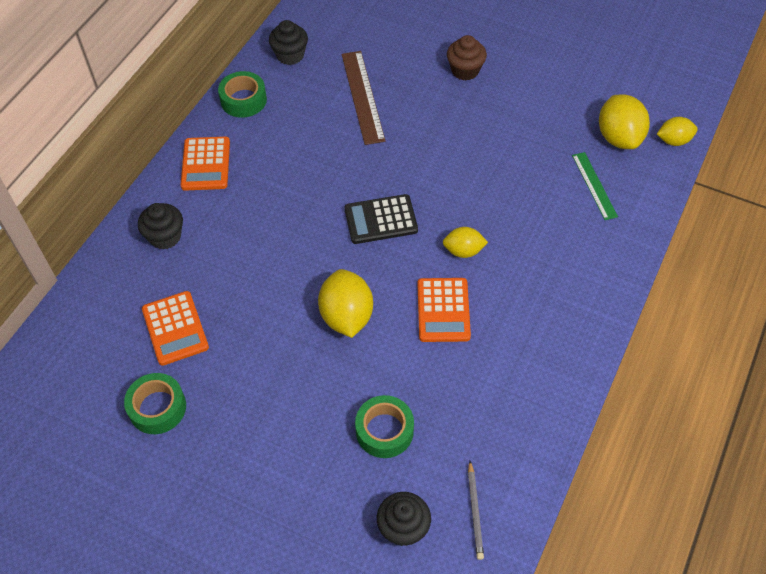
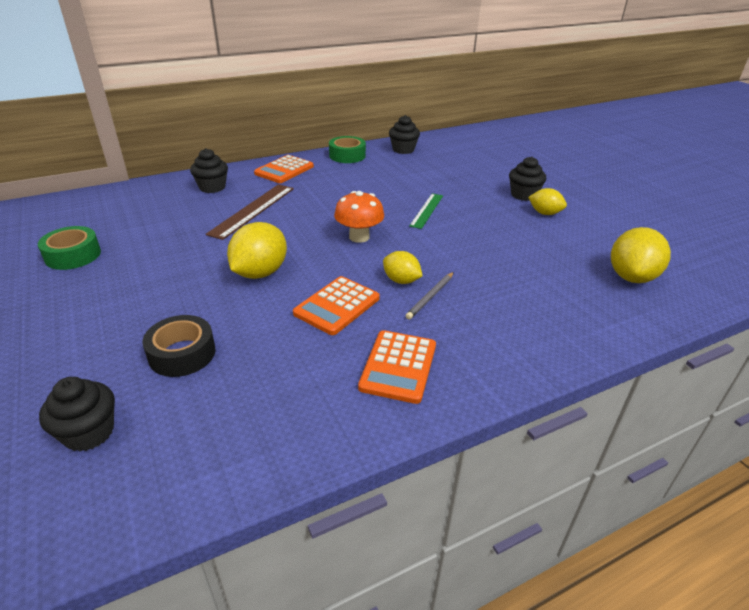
camera: 35 degrees right, 20 degrees down
(175, 328) = (148, 226): orange calculator -> orange calculator (398, 366)
(363, 96) = (428, 180): brown ruler -> brown ruler (253, 210)
(381, 220) = (359, 237): black calculator -> orange mushroom
(384, 431) = (182, 354): green tape -> black tape
(465, 70) = (523, 195): brown cupcake -> black cupcake
(475, 511) = (161, 465): grey pencil -> grey pencil (430, 297)
(594, 185) = (573, 295): green ruler -> green ruler (426, 210)
(673, 141) = (694, 301): yellow lemon -> yellow lemon (544, 213)

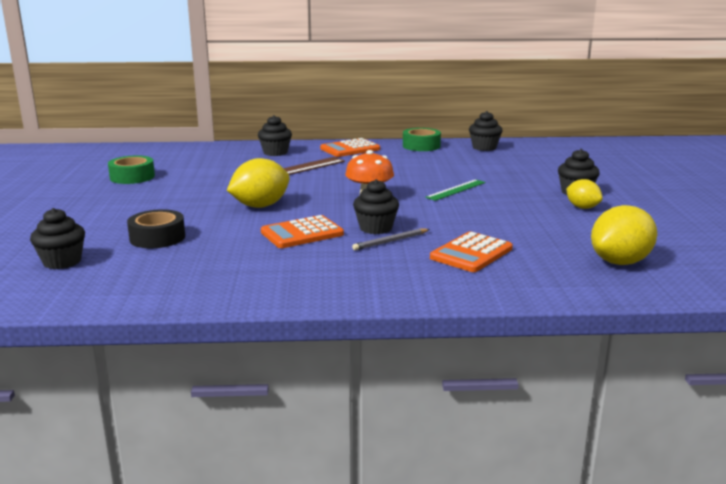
camera: 25 degrees right, 15 degrees down
(398, 366) = (313, 273): orange calculator -> orange calculator (471, 253)
(401, 280) = (375, 228): yellow lemon -> black cupcake

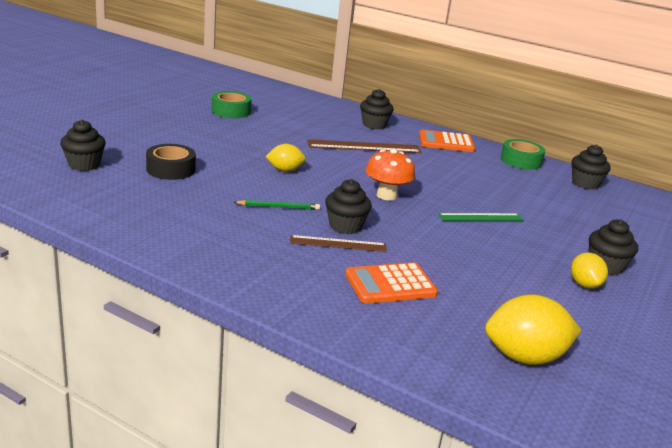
camera: 30 degrees right, 5 degrees up
(260, 206) = (285, 170): yellow lemon -> yellow lemon, size x0.60
(302, 233) = (278, 207): orange calculator -> green pencil
(391, 241) = (338, 243): grey pencil -> brown ruler

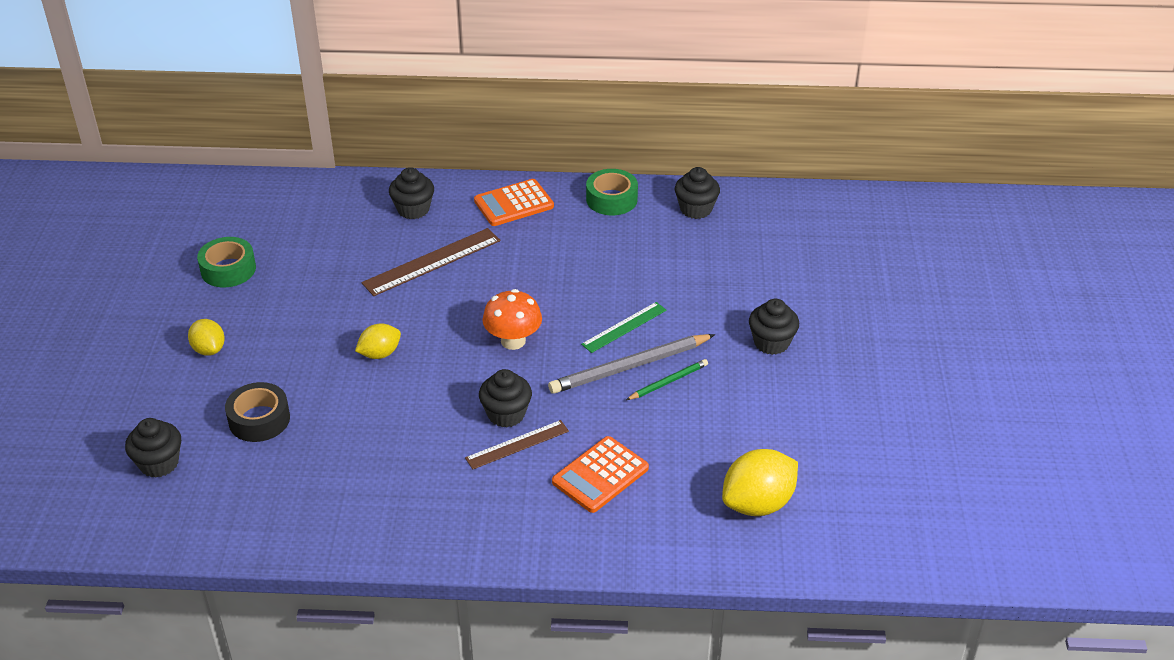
camera: 25 degrees left, 15 degrees up
(278, 207) = (420, 420): green pencil -> green pencil (668, 382)
(468, 237) = (630, 367): none -> grey pencil
(584, 285) = (764, 381): yellow lemon -> yellow lemon (209, 349)

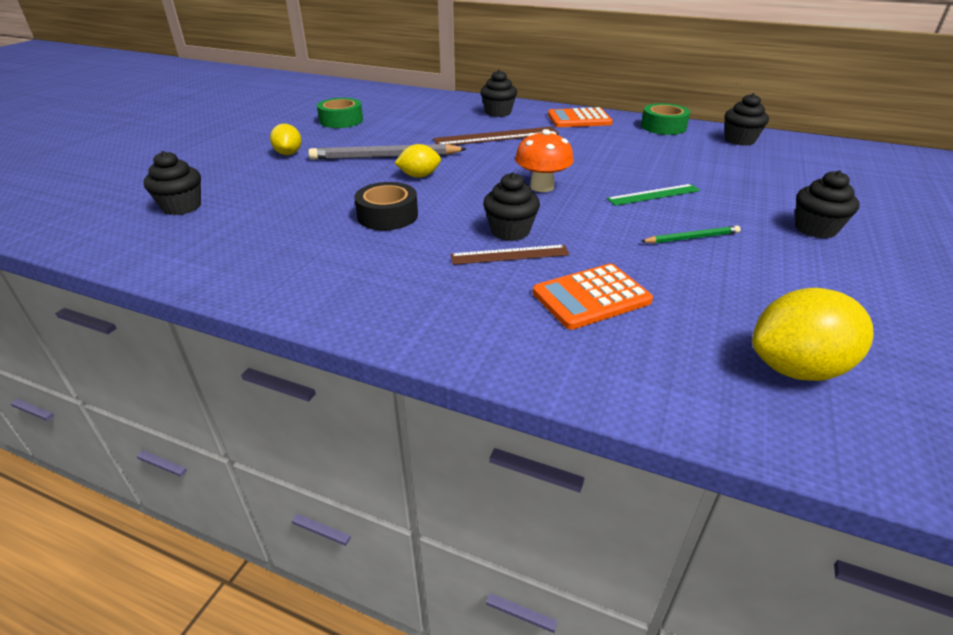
camera: 20 degrees right, 5 degrees down
(259, 419) = (287, 196): black tape -> black tape (387, 215)
(630, 367) = (652, 221): grey pencil -> grey pencil (385, 157)

